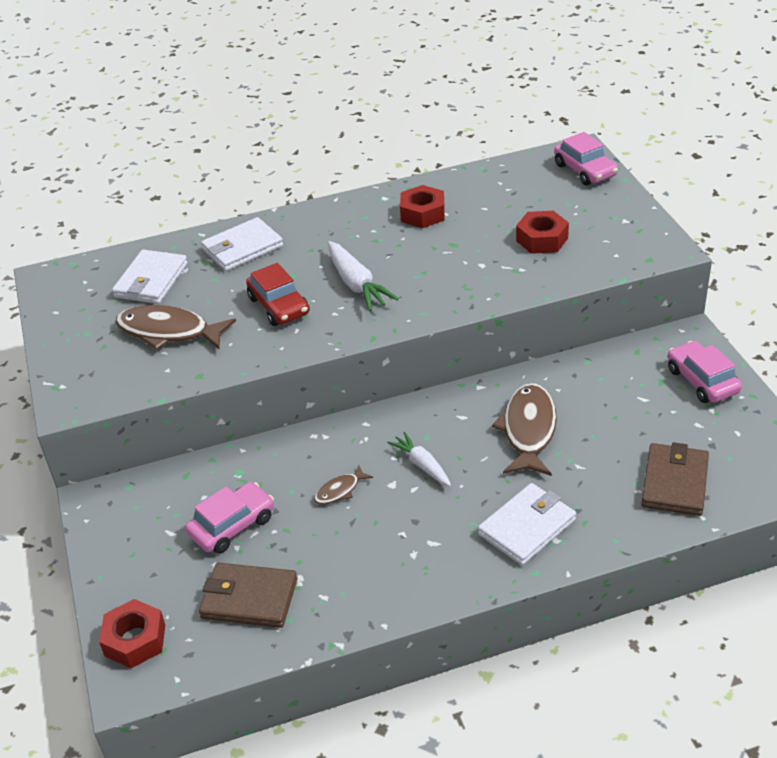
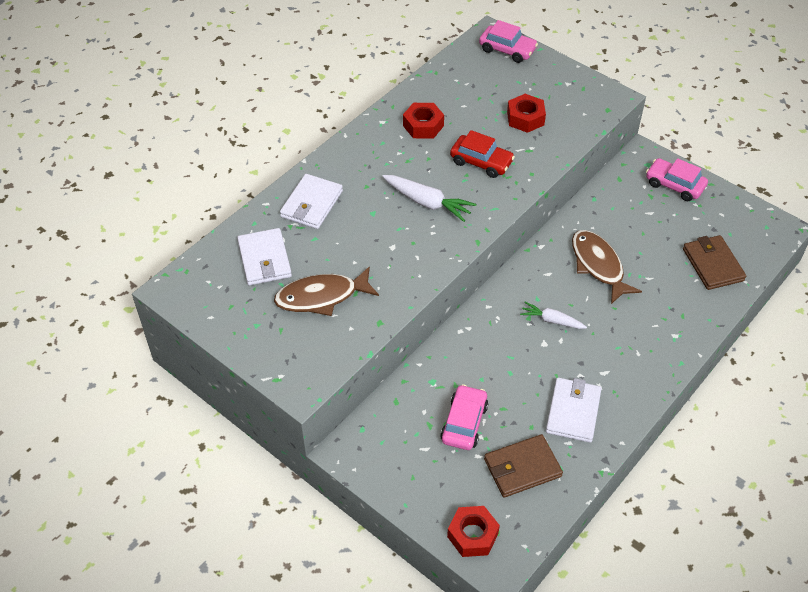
camera: 35 degrees left, 10 degrees up
(279, 306) = (386, 242): red car -> red car (481, 162)
(340, 490) = (514, 363): brown fish -> none
(527, 527) = (652, 335): white wallet -> white wallet (573, 412)

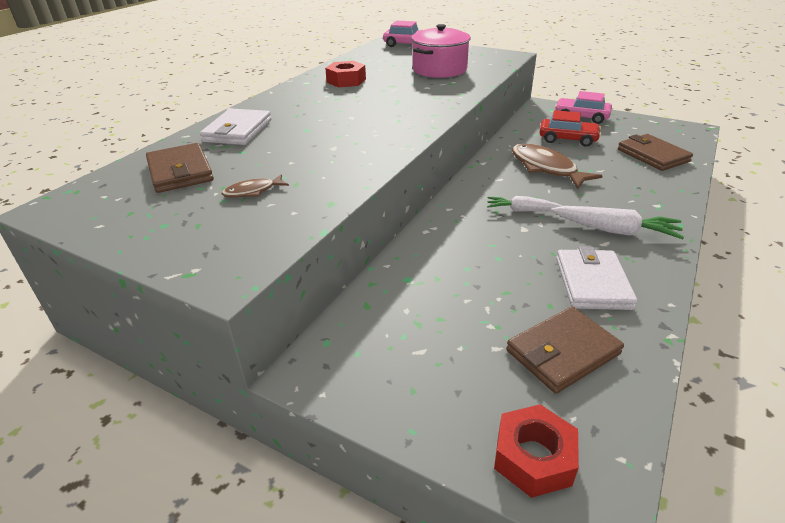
camera: 10 degrees left, 15 degrees down
(264, 259) = (180, 172): white wallet -> brown wallet
(321, 297) = (253, 191): brown fish -> brown fish, size x0.49
(428, 203) = (364, 118): white carrot -> white carrot (615, 231)
(464, 423) = (463, 314): pink car -> none
(481, 162) = (409, 92): red car -> red car (567, 139)
(525, 118) = (439, 69): red nut -> pink pot

